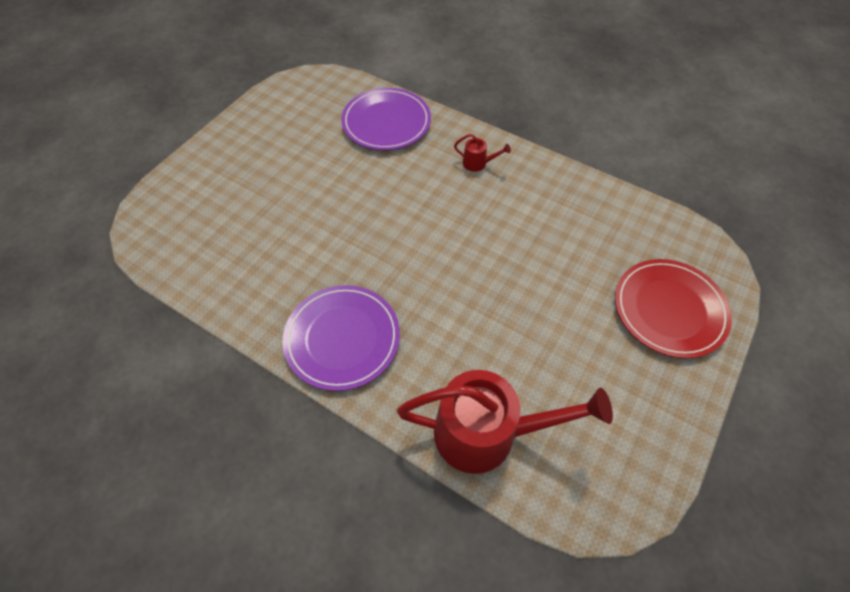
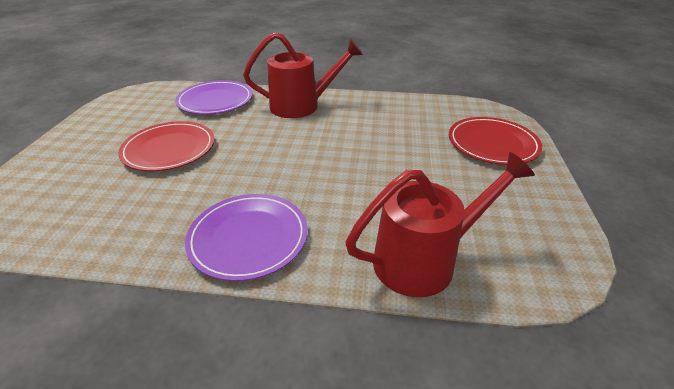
camera: 25 degrees left, 20 degrees down
(313, 188) = (169, 149): none -> red plate
(478, 163) = (302, 106): red watering can -> red watering can, size x2.50

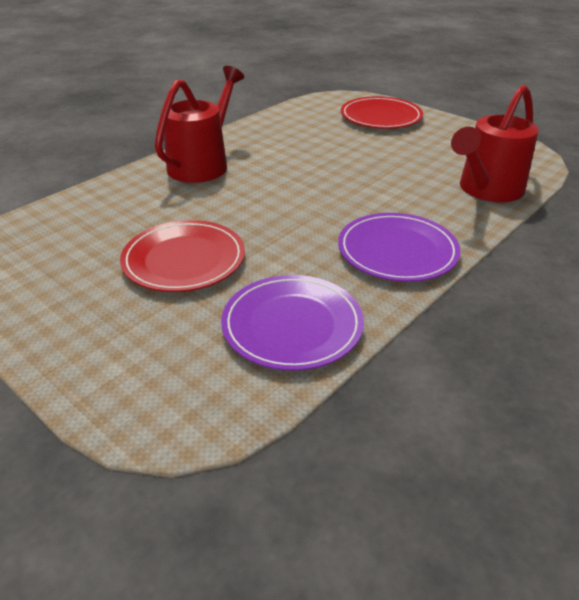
camera: 55 degrees left, 0 degrees up
(215, 101) = (107, 206): purple plate -> purple plate (292, 325)
(424, 260) = (486, 190): red watering can -> red watering can turned 150 degrees counterclockwise

